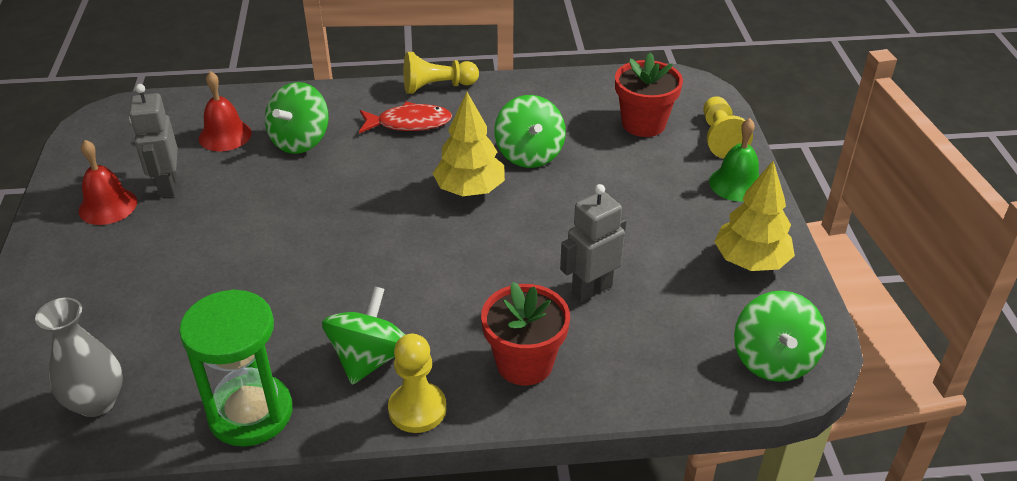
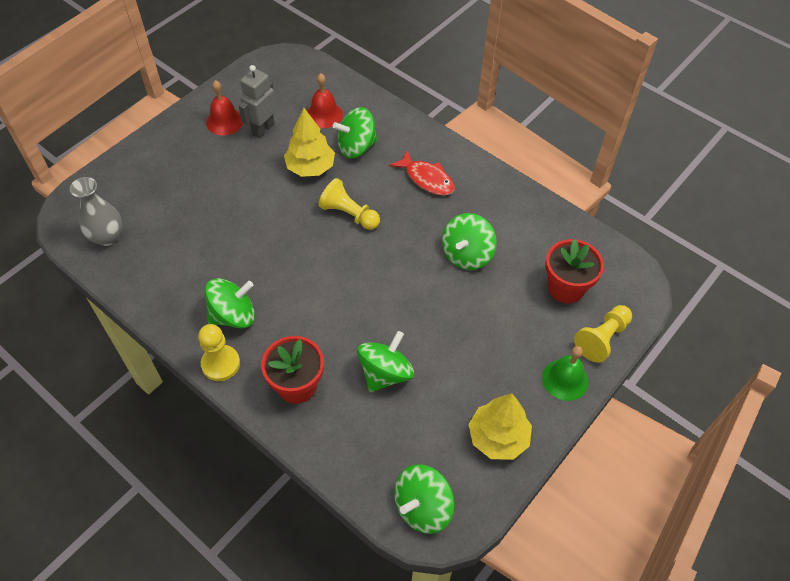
camera: 45 degrees right, 15 degrees up
(250, 413) = (155, 299): green hourglass -> none
(437, 87) = (475, 163): yellow pawn -> yellow pawn (349, 214)
(470, 190) = (403, 252): yellow tree -> yellow tree (310, 167)
(591, 289) = (385, 373): grey robot -> green spinning top

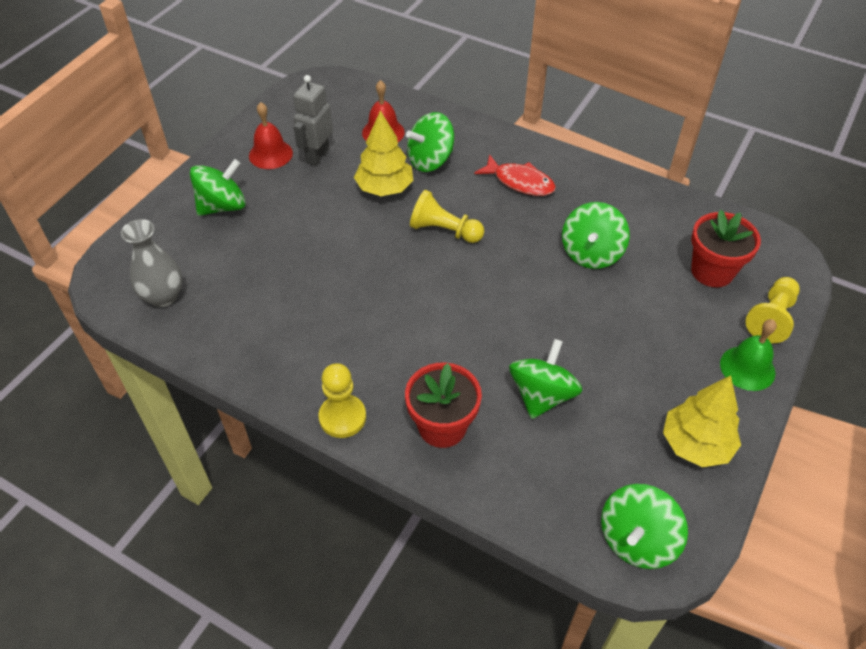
camera: 10 degrees left, 5 degrees down
(233, 315) = (342, 360): green spinning top -> green spinning top (222, 206)

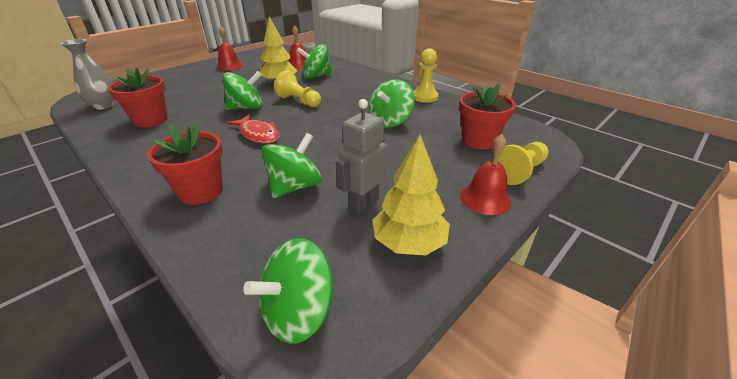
camera: 15 degrees right, 15 degrees down
(222, 206) = (182, 79): green spinning top -> green spinning top (246, 108)
(266, 315) = (151, 120): none -> red flower pot
(317, 156) = (254, 69): grey robot -> grey robot (363, 204)
(342, 417) = (136, 174): yellow pawn -> yellow pawn (424, 97)
(520, 182) = (364, 89): red fish -> red fish (258, 134)
(747, 368) = (485, 198): green bell -> red bell

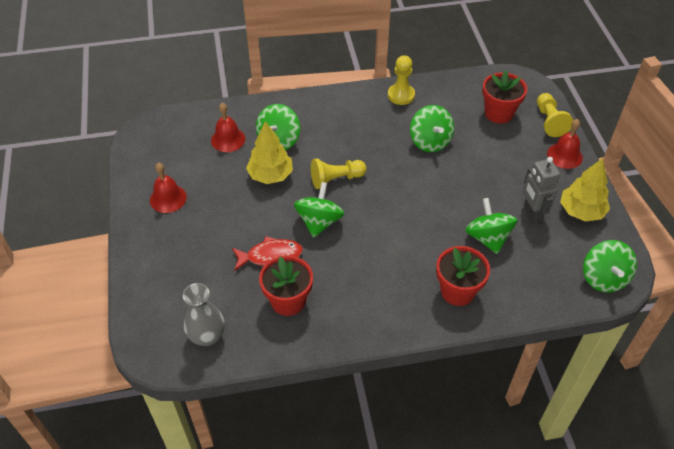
camera: 55 degrees left, 15 degrees up
(258, 134) = (387, 231): red fish -> red fish (270, 256)

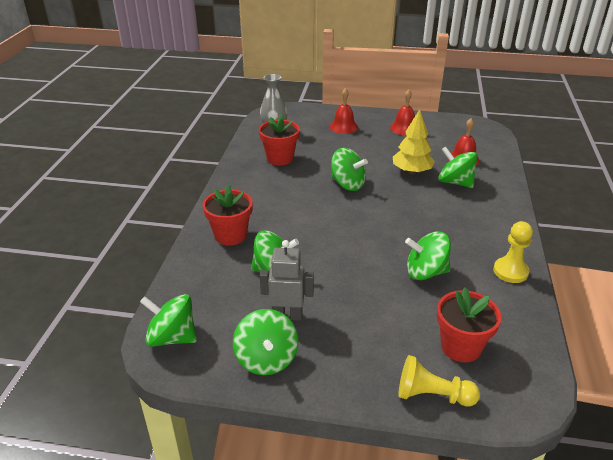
camera: 110 degrees right, 15 degrees down
(270, 256) = (325, 158): red fish -> none
(336, 179) = (393, 202): yellow pawn -> none
(564, 155) = (362, 383): red bell -> red bell (343, 127)
(581, 211) = (266, 359): yellow tree -> green spinning top

